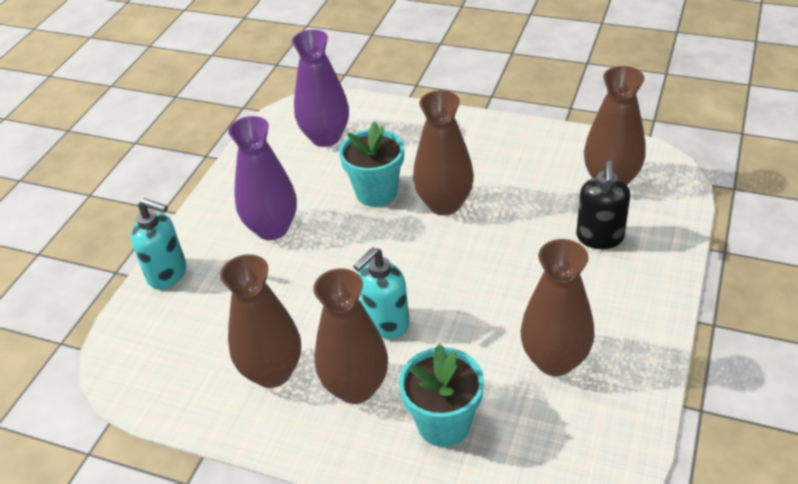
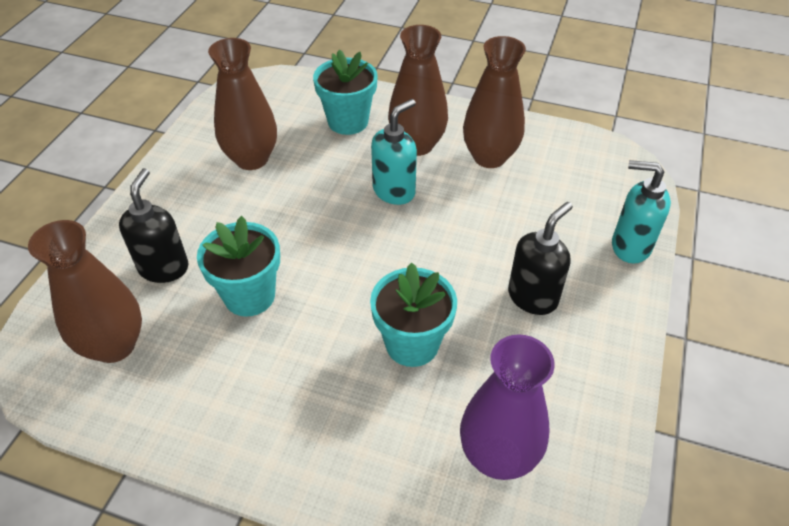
camera: 175 degrees right, 5 degrees up
(272, 228) = (533, 297): purple vase -> black soap dispenser
(444, 204) = (327, 321): brown vase -> none
(513, 219) = (249, 296): none -> turquoise flower pot

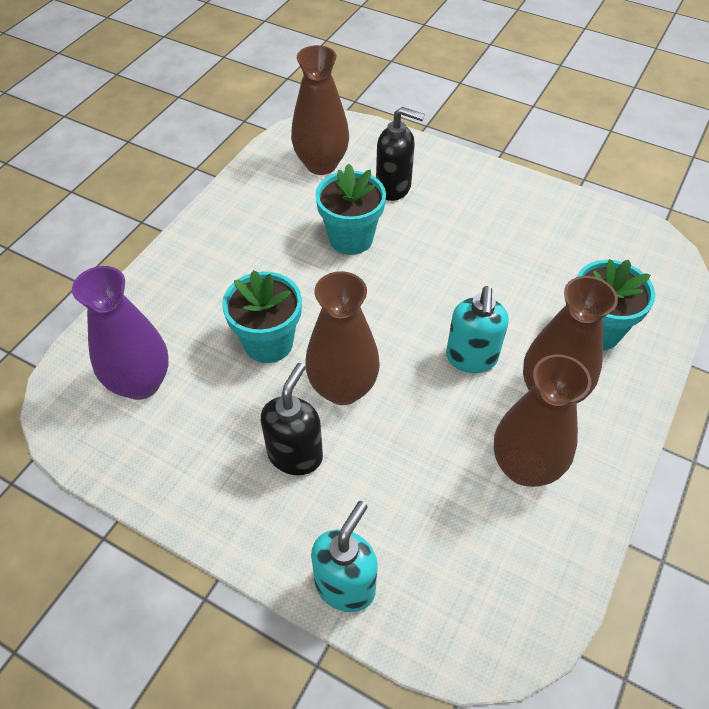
camera: 100 degrees right, 5 degrees up
(251, 159) = (532, 245): brown vase -> brown vase (343, 388)
(394, 191) = (471, 358): turquoise soap dispenser -> turquoise soap dispenser turned 45 degrees clockwise
(533, 297) = (295, 455): black soap dispenser -> black soap dispenser turned 120 degrees counterclockwise

